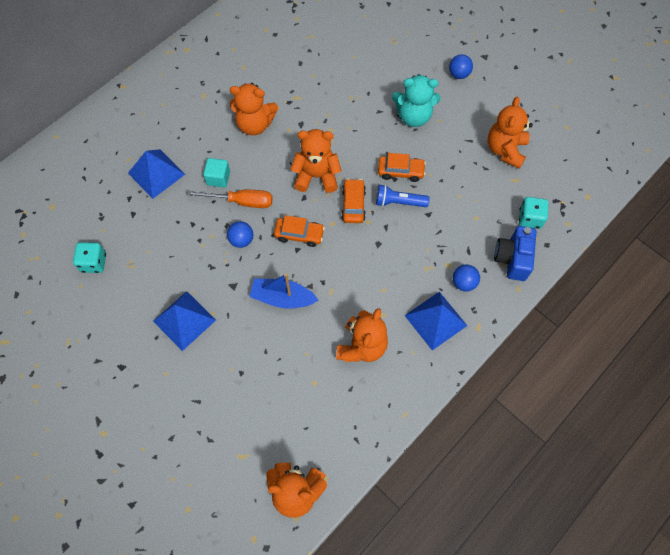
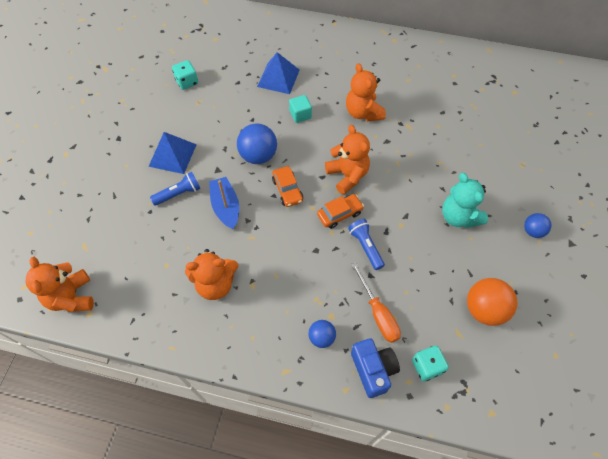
camera: 60 degrees right, 5 degrees down
(237, 335) = (179, 193): none -> blue flashlight
(241, 201) = (290, 139): orange screwdriver -> orange screwdriver (378, 313)
(241, 240) = (258, 155): blue ball -> blue ball, size x1.73
(400, 171) = (396, 233): orange car -> none
(435, 320) = (271, 331): blue pyramid -> none
(505, 150) = (484, 309): orange teddy bear -> orange ball
(512, 259) = (373, 370): blue camera -> blue camera turned 90 degrees clockwise

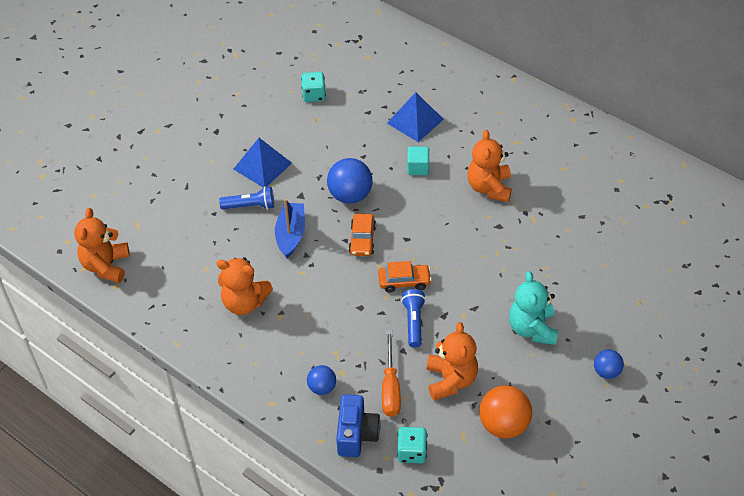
camera: 25 degrees right, 10 degrees down
(347, 175) = (434, 246): orange teddy bear -> orange teddy bear (451, 380)

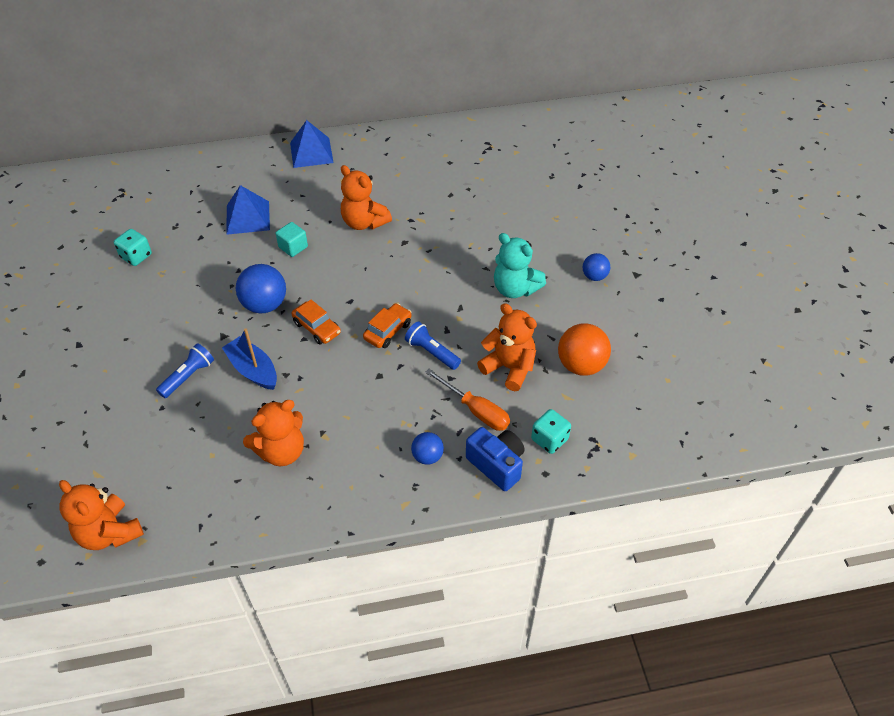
camera: 50 degrees left, 0 degrees up
(262, 166) = (159, 339): blue pyramid -> blue pyramid (311, 152)

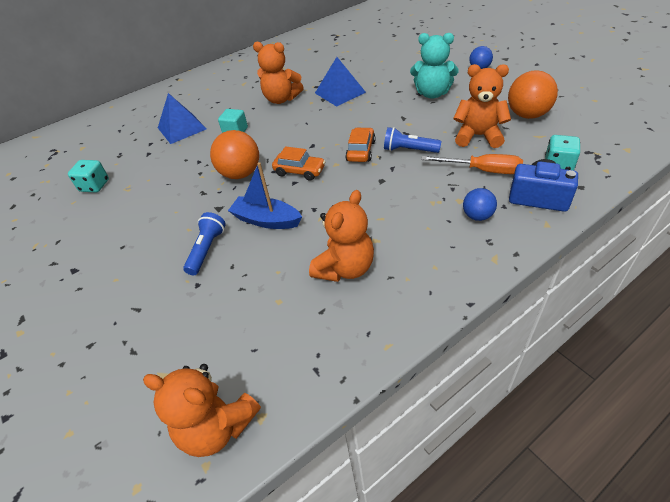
camera: 20 degrees left, 5 degrees down
(265, 305) = (240, 174): blue ball -> orange ball
(311, 152) = (205, 78): blue pyramid -> blue pyramid (340, 92)

